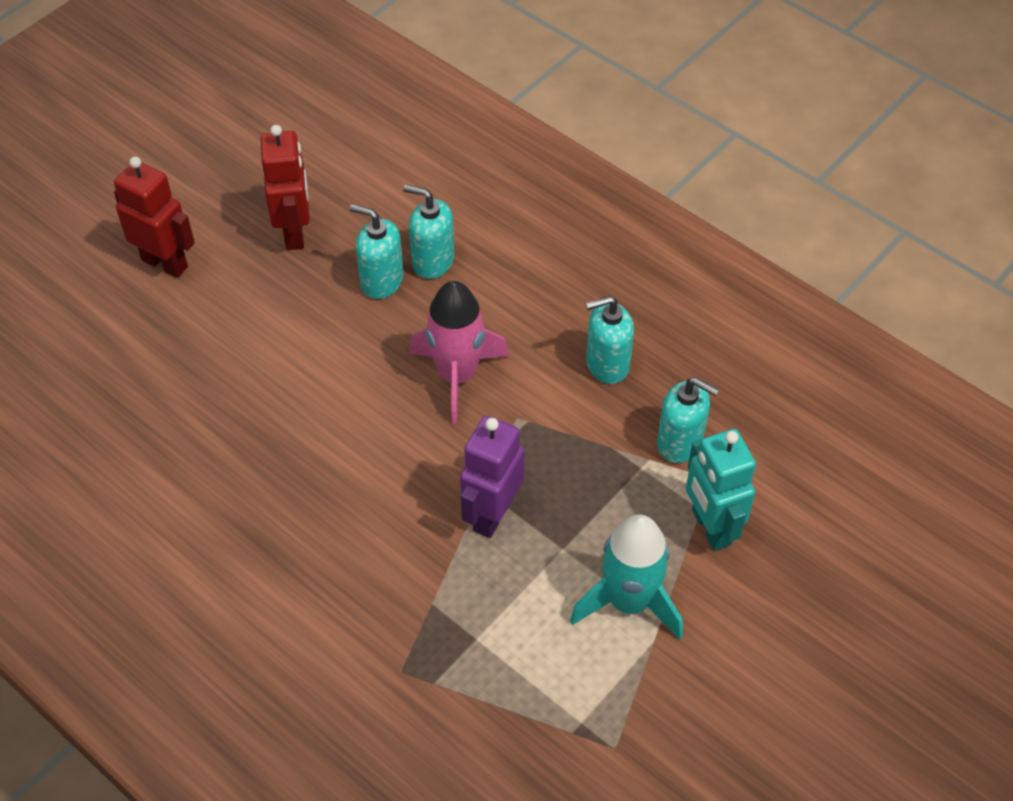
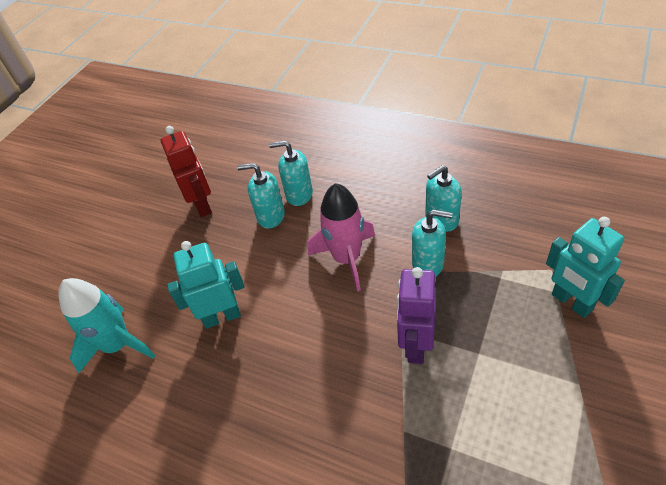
camera: 10 degrees left, 5 degrees down
(165, 263) = (121, 250): red robot -> none
(269, 399) = (222, 317): none -> turquoise robot
(629, 602) = (547, 377): turquoise rocket -> turquoise rocket (118, 345)
(680, 443) = (516, 253): turquoise soap dispenser -> turquoise soap dispenser (428, 264)

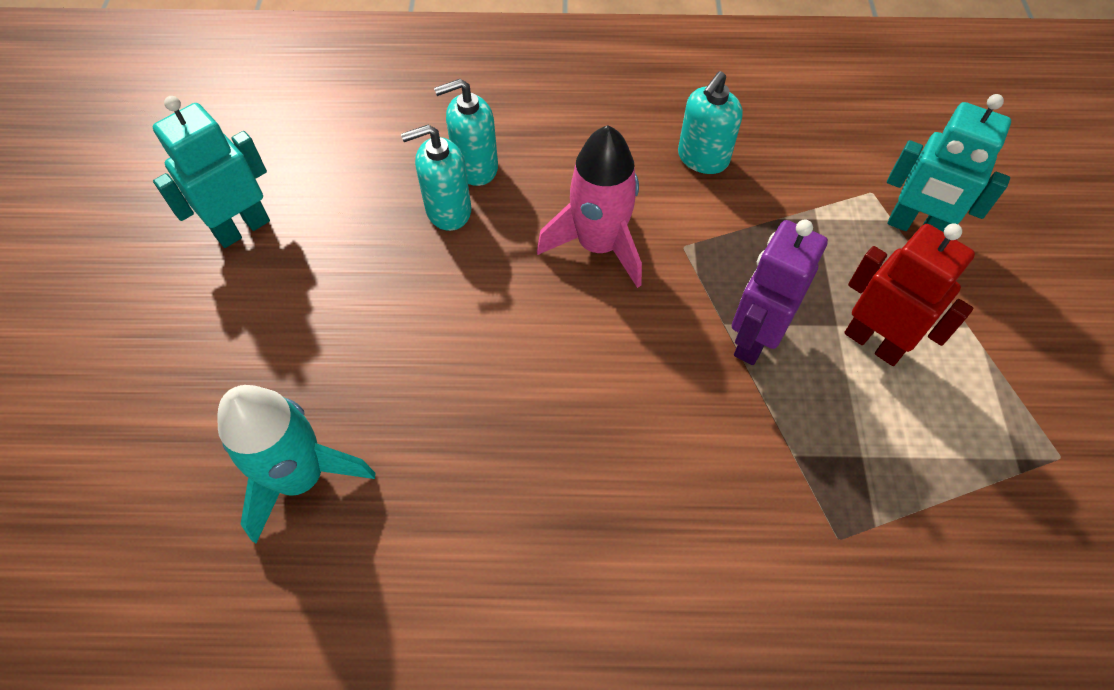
camera: 30 degrees left, 10 degrees up
(202, 205) = (323, 219): red robot -> red robot (874, 342)
(222, 317) = (453, 382): turquoise robot -> turquoise robot (242, 228)
(415, 345) = (753, 339): purple robot -> purple robot turned 45 degrees clockwise
(428, 264) = (715, 224): turquoise soap dispenser -> none

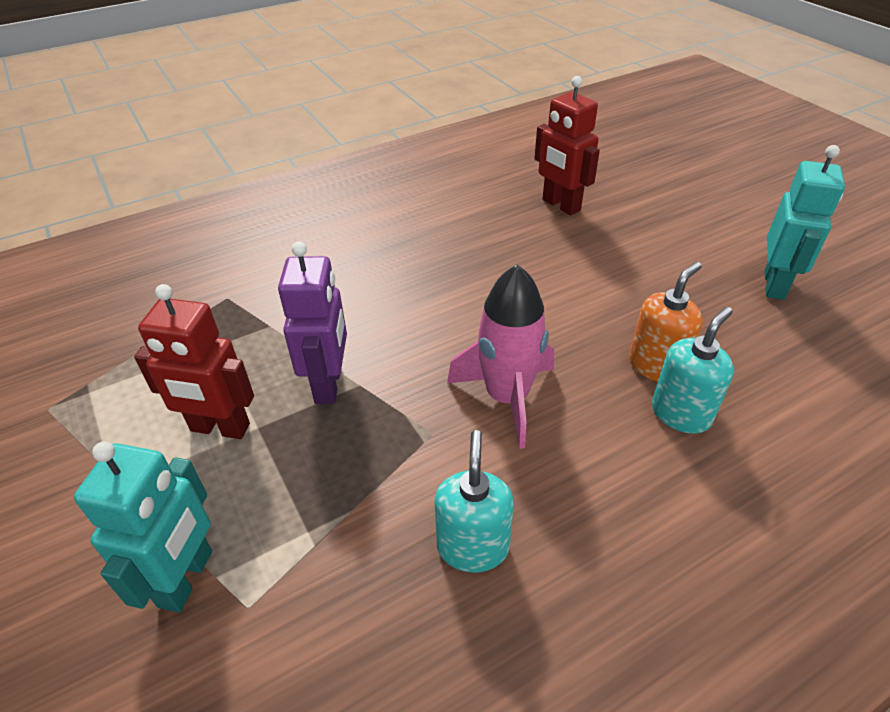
camera: 150 degrees right, 15 degrees down
(301, 477) = (560, 205): turquoise rocket -> red robot
(448, 210) = (656, 365): turquoise soap dispenser -> orange soap dispenser
(914, 228) = (187, 578): turquoise robot -> turquoise robot turned 105 degrees clockwise

